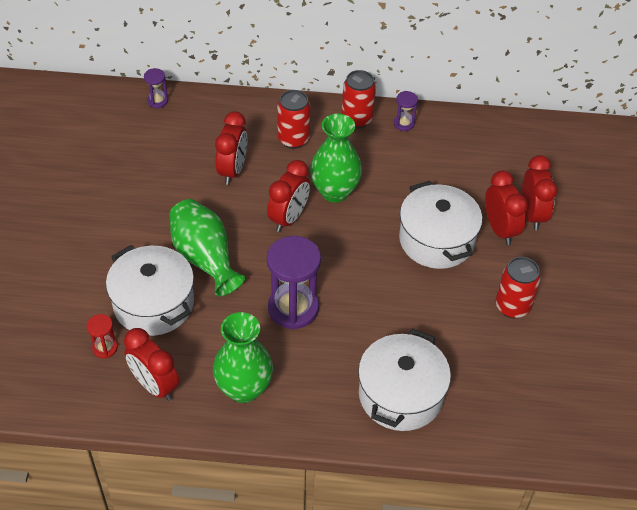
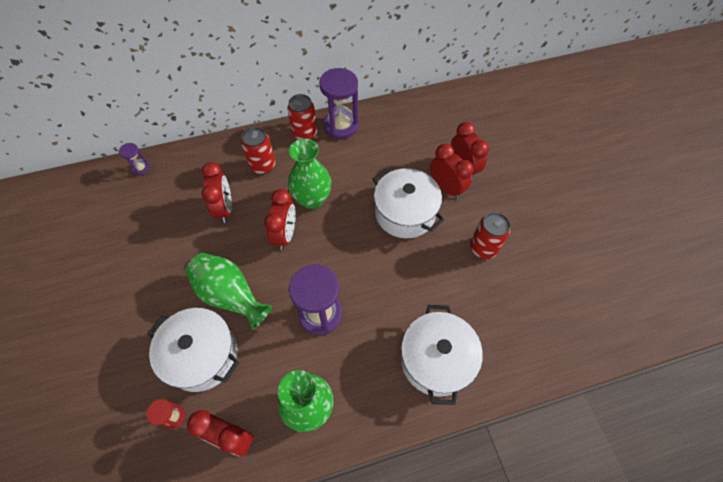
camera: 20 degrees left, 10 degrees up
(404, 124) = (341, 126): purple hourglass -> purple hourglass, size x2.10

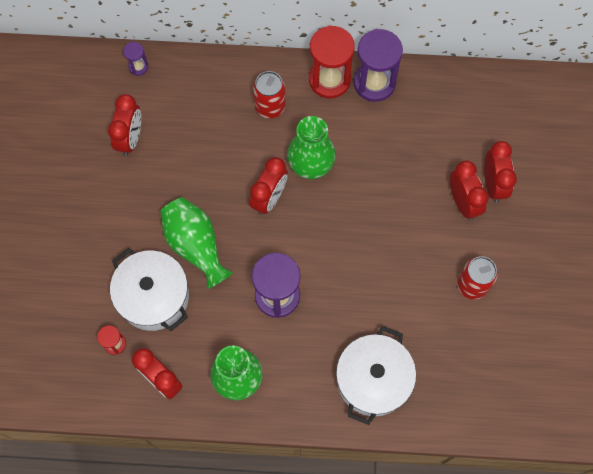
camera: 20 degrees right, 10 degrees up
(225, 208) = (215, 146): red clock -> red clock (130, 138)
(305, 133) = (329, 80): red can -> red hourglass
(405, 213) = (405, 216): white pot -> none

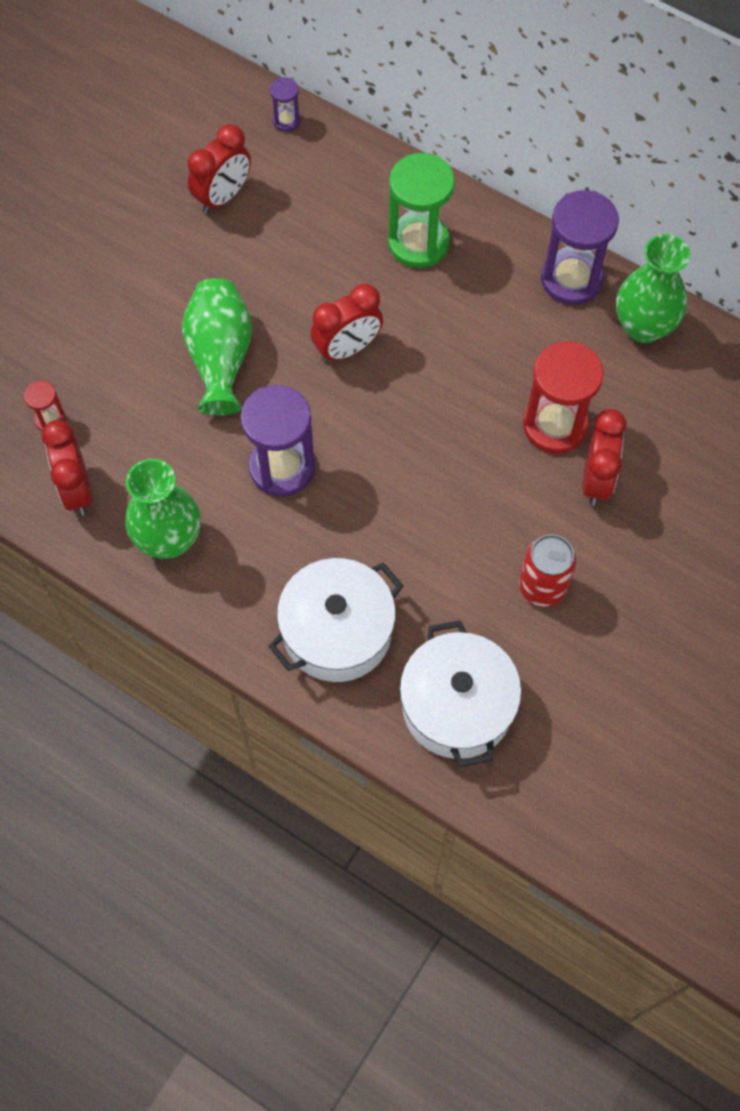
camera: 30 degrees right, 5 degrees down
(153, 296) = (131, 390): white pot -> white pot (457, 706)
(270, 107) = (418, 243): red can -> green hourglass
(310, 166) = (424, 337): green vase -> green vase (643, 327)
(329, 80) = (515, 248): red hourglass -> red hourglass (555, 425)
(493, 184) = (652, 478): red clock -> none

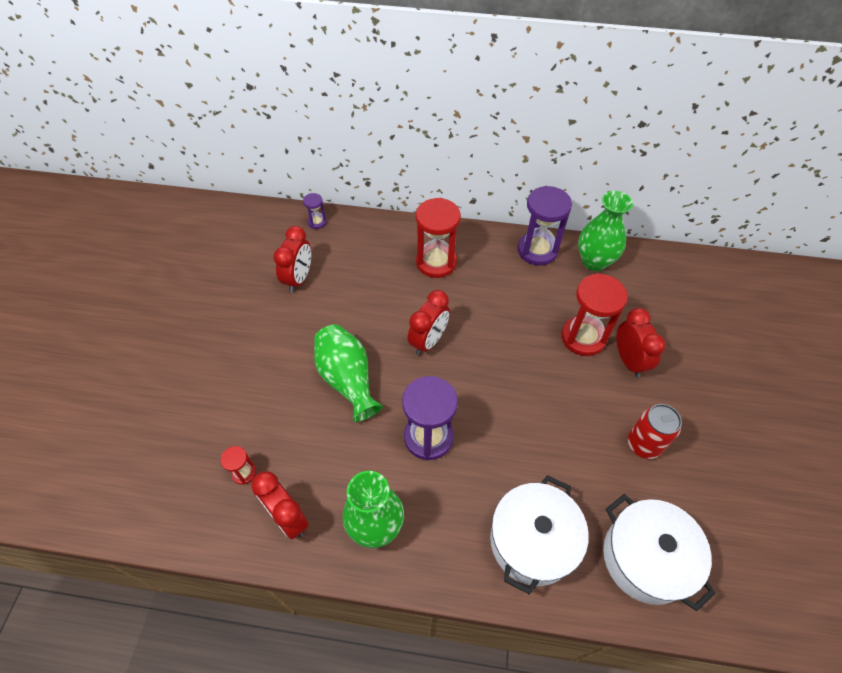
camera: 25 degrees left, 10 degrees down
(418, 243) = (436, 262): green hourglass -> red hourglass

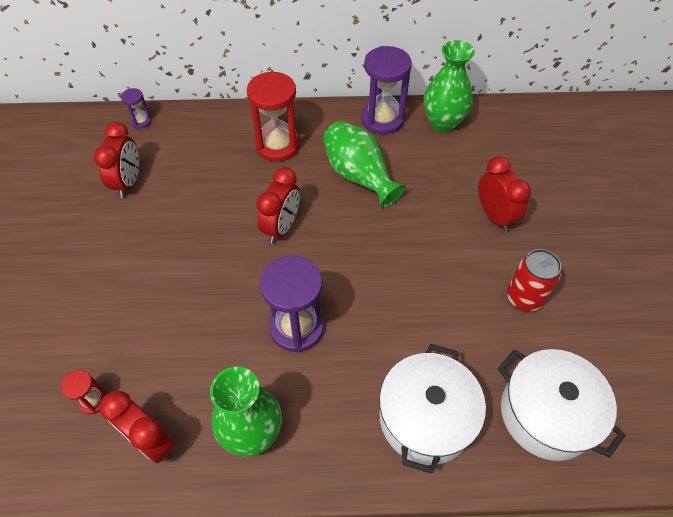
camera: 10 degrees left, 0 degrees up
(347, 379) = (198, 281): green vase -> green vase (359, 176)
(583, 337) = (444, 200): red hourglass -> none

